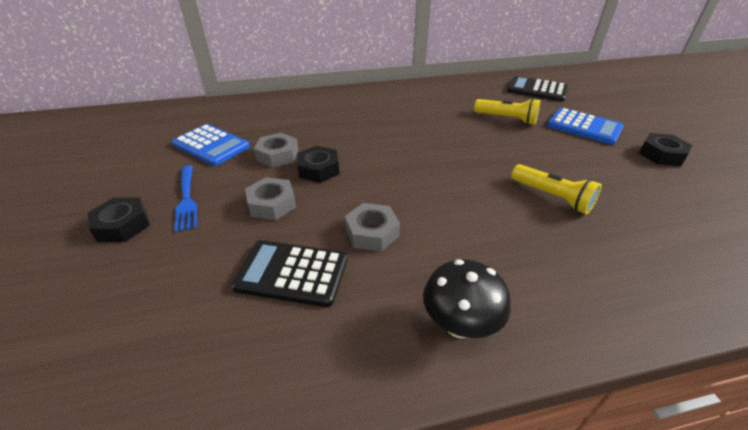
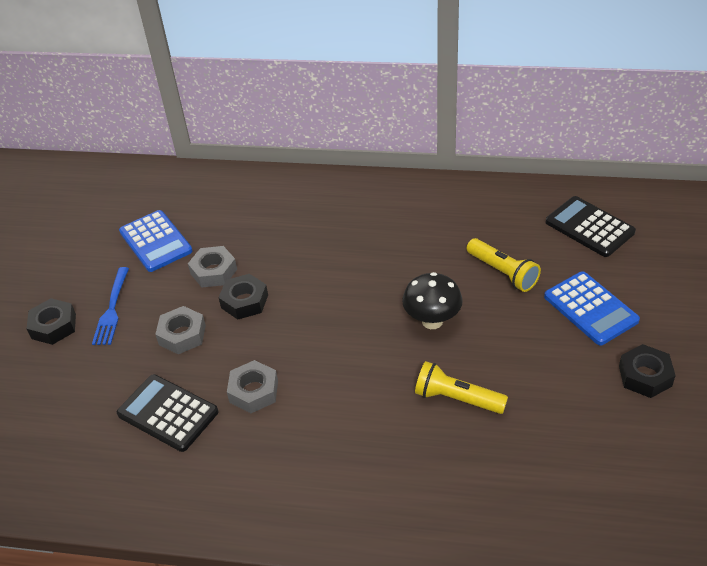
camera: 25 degrees right, 5 degrees up
(459, 325) = (271, 498): black mushroom -> black mushroom (432, 321)
(552, 197) = (457, 399): yellow flashlight -> yellow flashlight turned 135 degrees clockwise

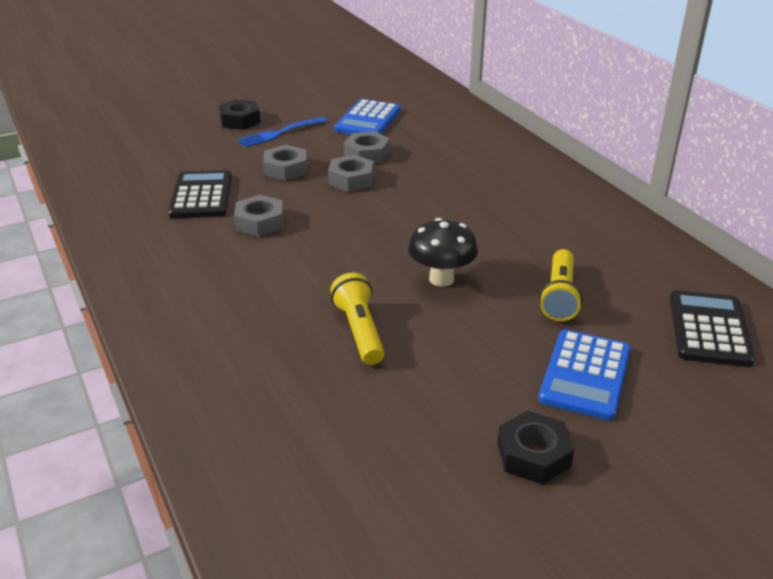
camera: 50 degrees right, 10 degrees down
(244, 301) = (351, 180): black nut -> grey nut

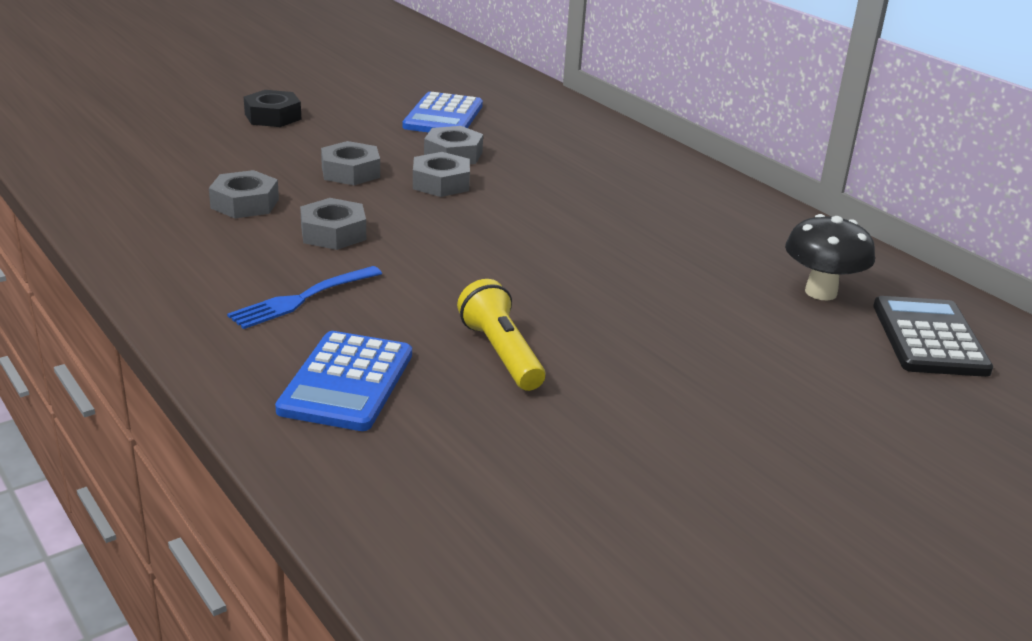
camera: 10 degrees left, 5 degrees down
(201, 196) = (245, 203): black calculator -> grey nut
(280, 133) = (332, 131): blue fork -> blue fork (303, 298)
(441, 279) = (589, 292): black mushroom -> black mushroom (821, 292)
(533, 454) = (761, 483): black nut -> none
(559, 296) = (741, 307): yellow flashlight -> none
(585, 375) = (798, 392): blue calculator -> blue calculator (347, 382)

